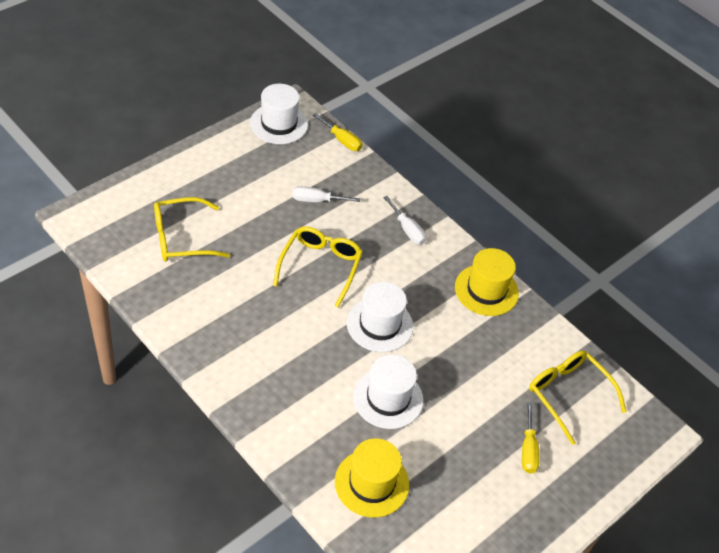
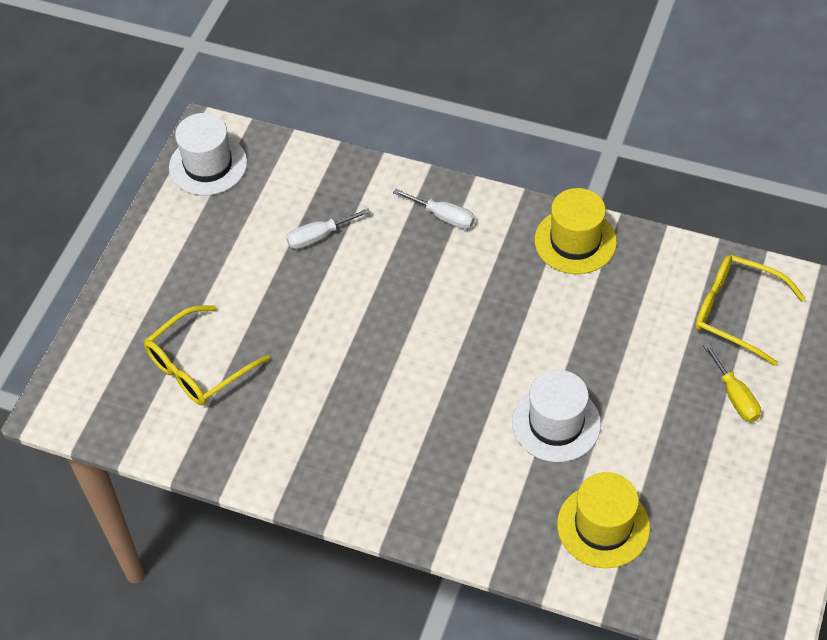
camera: 20 degrees left, 5 degrees up
(320, 267) = (379, 314): yellow glasses -> none
(342, 140) = (295, 147): yellow screwdriver -> none
(379, 324) = (490, 345): white hat -> none

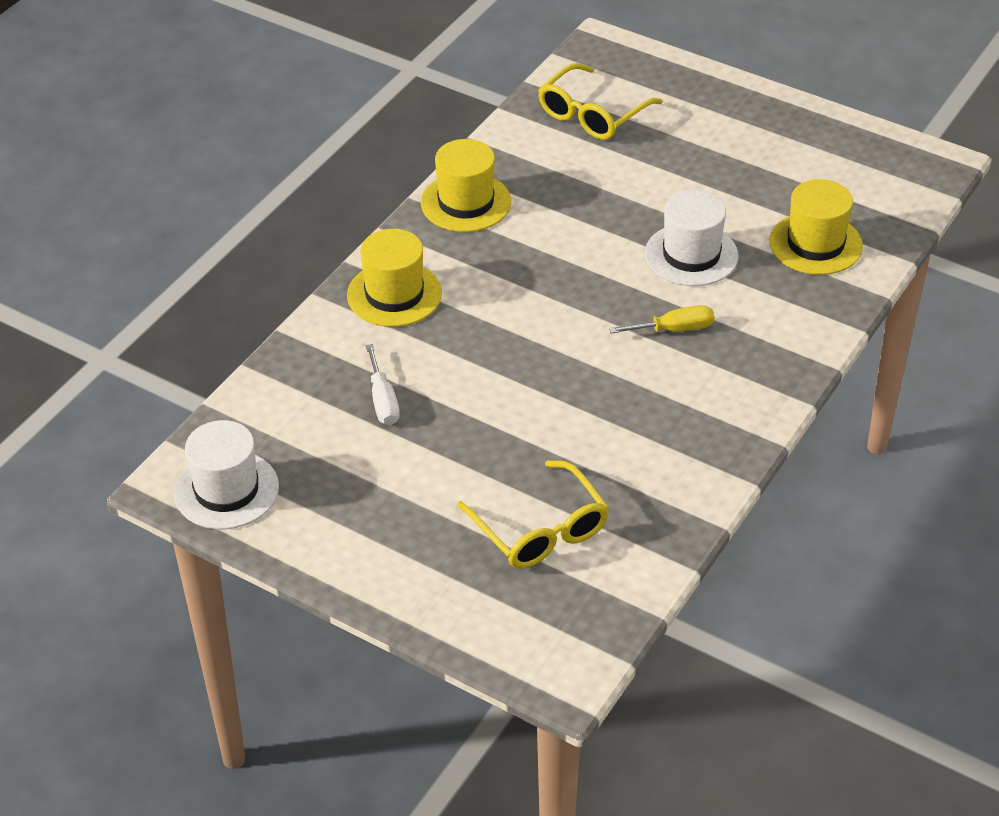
camera: 80 degrees left, 10 degrees down
(443, 217) = (394, 294): white screwdriver -> yellow hat
(735, 396) = (689, 134): yellow screwdriver -> yellow screwdriver (674, 329)

